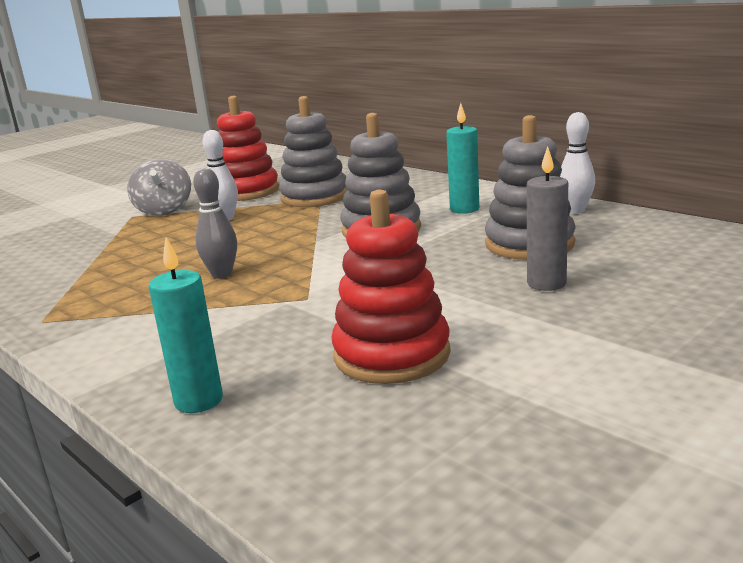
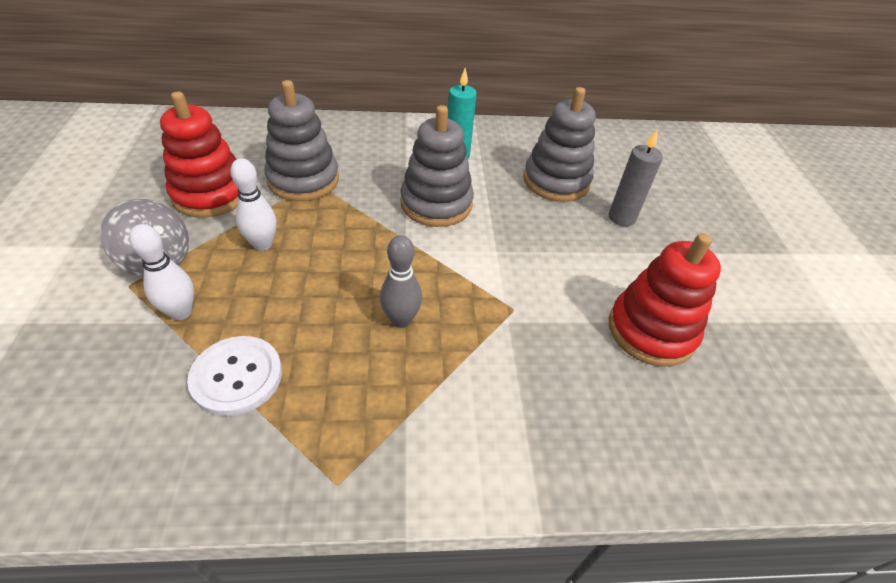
camera: 55 degrees left, 25 degrees up
(96, 264) = (237, 376): none -> white button
(199, 401) = (628, 456): turquoise candle -> none
(575, 210) = (528, 133): white bowling pin -> white bowling pin (181, 312)

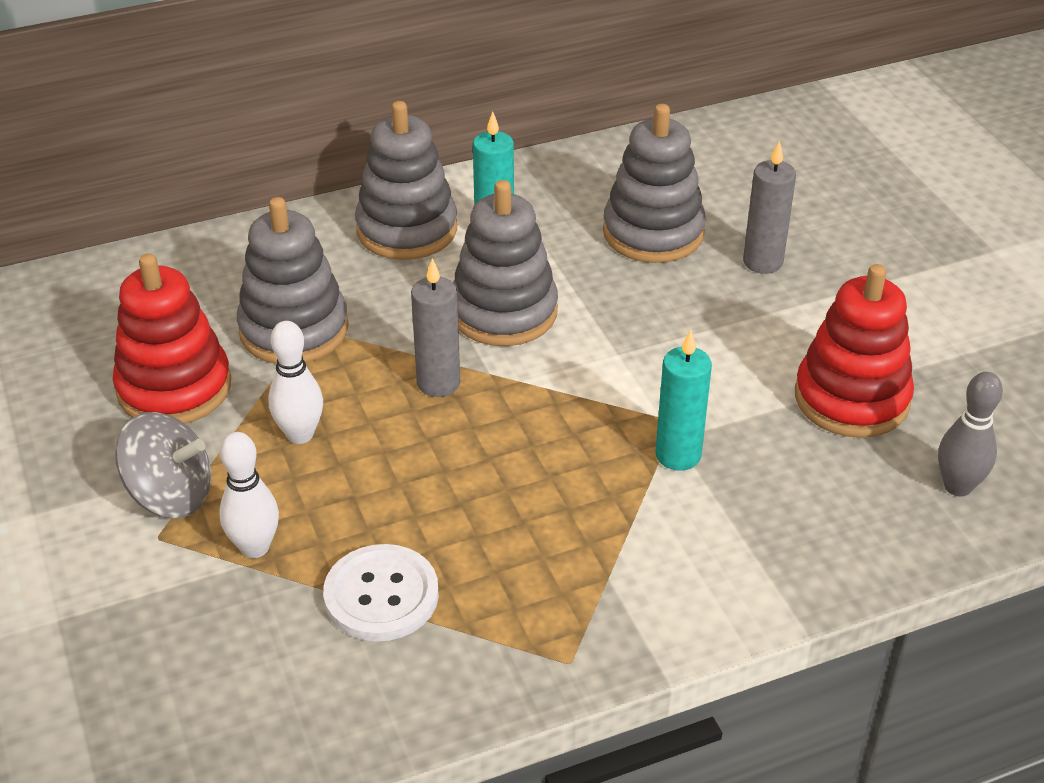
camera: 15 degrees left, 5 degrees down
(369, 236) = (438, 383): none -> grey candle
(401, 320) = (542, 474): grey bowling pin -> grey bowling pin (957, 486)
(406, 141) = (407, 229): none -> grey stacking toy
(504, 335) = (678, 455): none -> turquoise candle

